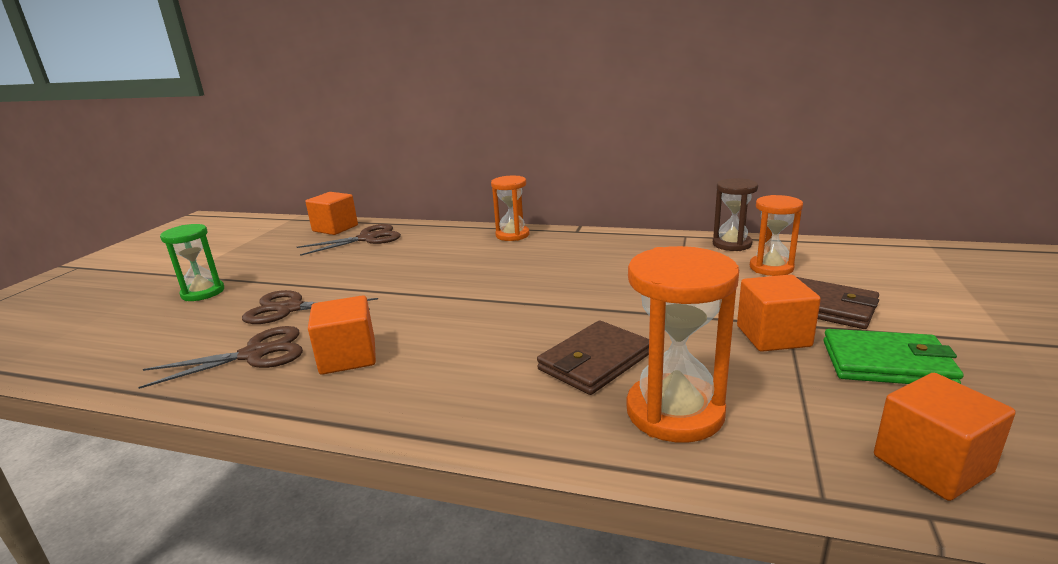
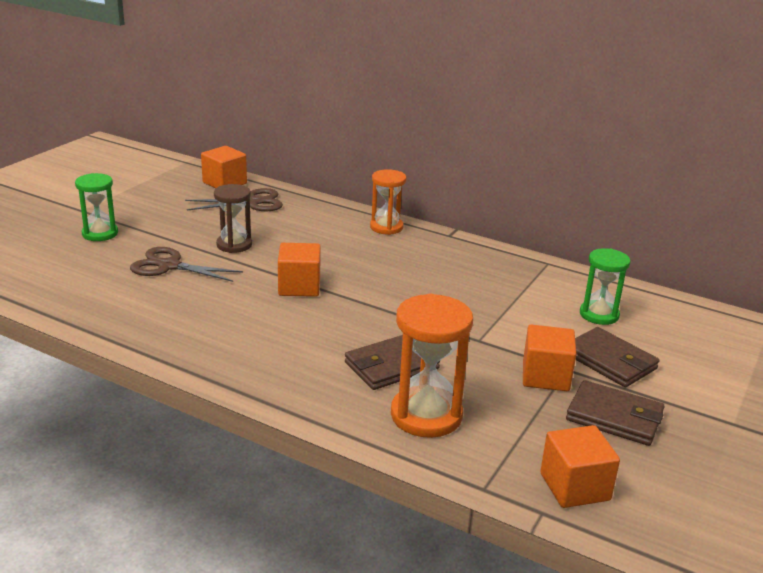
camera: 10 degrees right, 5 degrees up
(255, 354) = (136, 302): brown scissors -> none
(348, 357) = (206, 320): orange cube -> orange cube (299, 287)
(732, 244) = (584, 282): brown hourglass -> brown hourglass (234, 245)
(771, 268) = (599, 315): orange hourglass -> green hourglass
(887, 363) = (614, 417): green wallet -> brown wallet

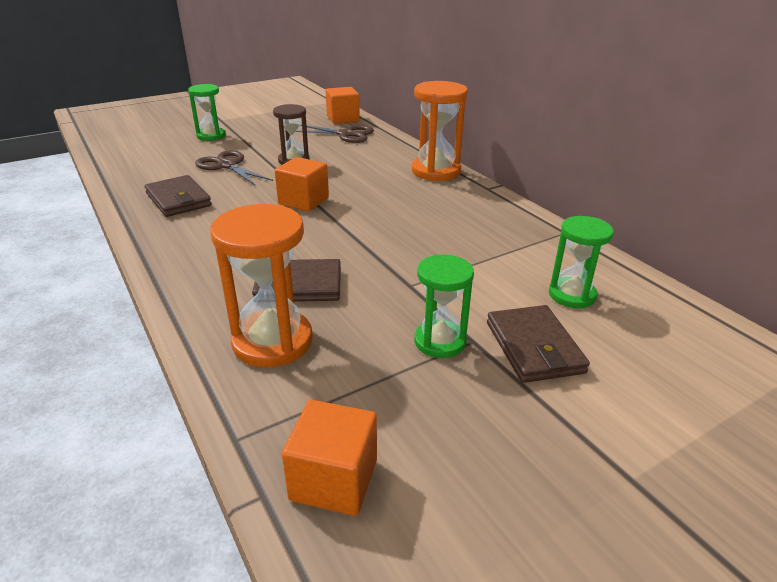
camera: 30 degrees right, 5 degrees up
(386, 227) = (436, 171): orange hourglass -> orange hourglass, size x1.53
(545, 376) = (440, 341): orange cube -> green hourglass
(614, 417) = (472, 413): brown wallet -> brown wallet (178, 200)

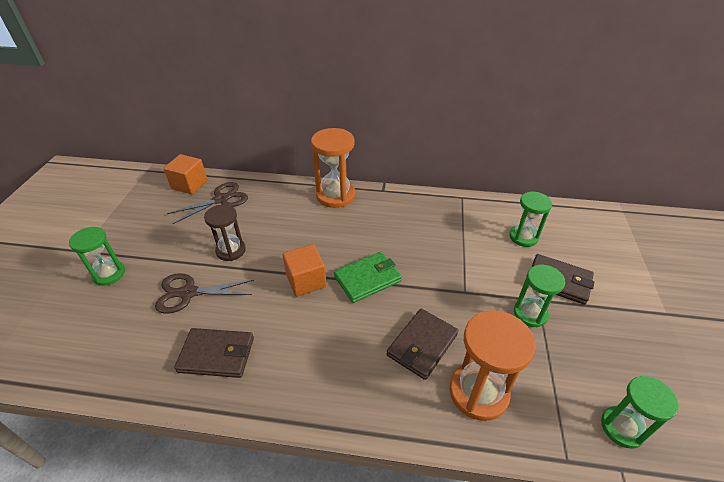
camera: 50 degrees left, 10 degrees up
(334, 480) = (622, 428): orange cube -> green hourglass
(348, 226) = (367, 279): none -> green wallet

